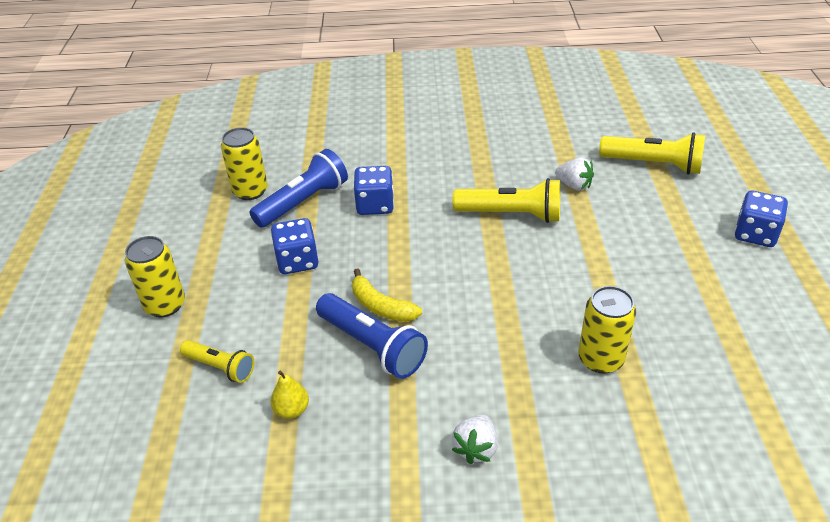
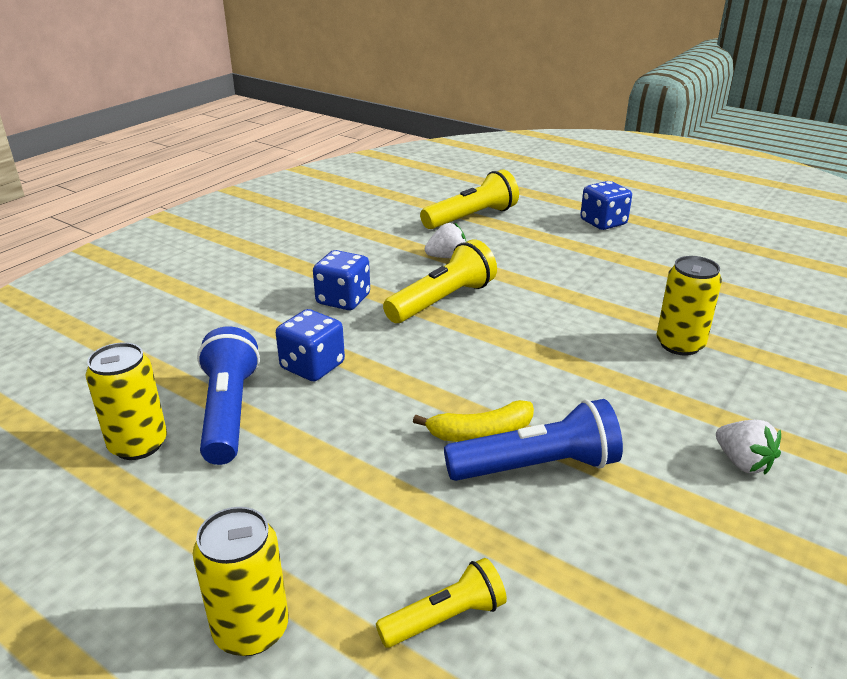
camera: 55 degrees left, 10 degrees down
(292, 410) = (584, 578): yellow pear -> none
(297, 261) = (328, 462): blue dice -> blue dice (343, 299)

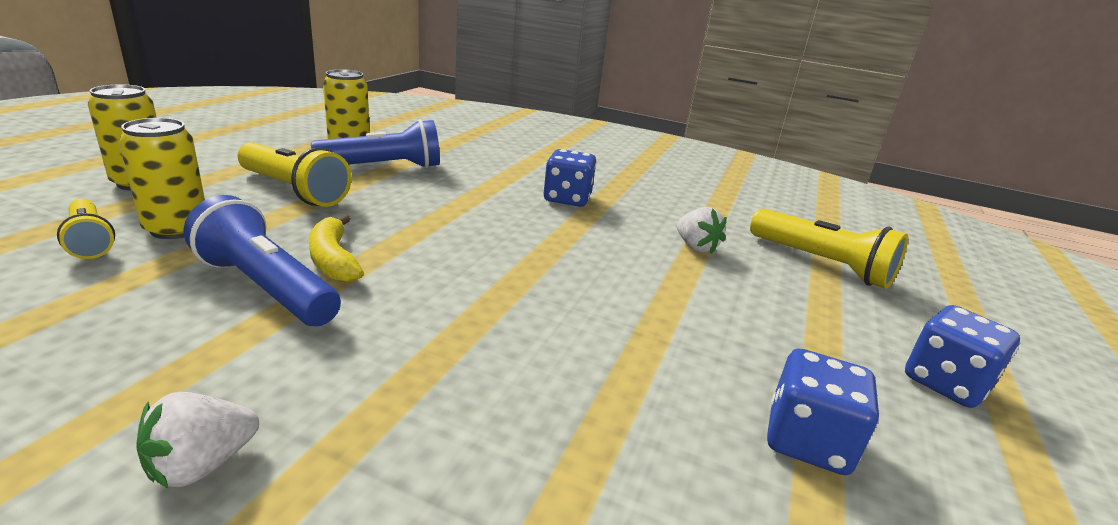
camera: 75 degrees right, 5 degrees down
(312, 366) = (449, 190): blue dice -> blue dice (807, 441)
(442, 301) = (589, 243): yellow flashlight -> yellow flashlight (294, 190)
(536, 466) = (266, 288): blue flashlight -> blue flashlight turned 150 degrees clockwise
(680, 344) = (546, 434): yellow can -> yellow can (176, 229)

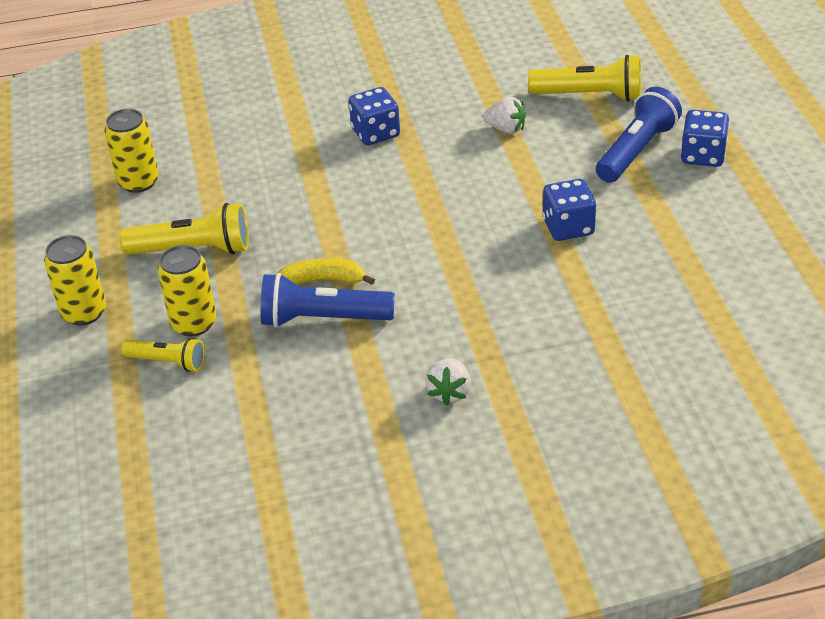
camera: 30 degrees left, 15 degrees up
(333, 260) = (322, 280): yellow banana -> yellow banana turned 150 degrees clockwise
(384, 167) = (204, 186): blue flashlight -> blue flashlight (636, 151)
(807, 441) = (662, 230): blue dice -> blue dice (568, 227)

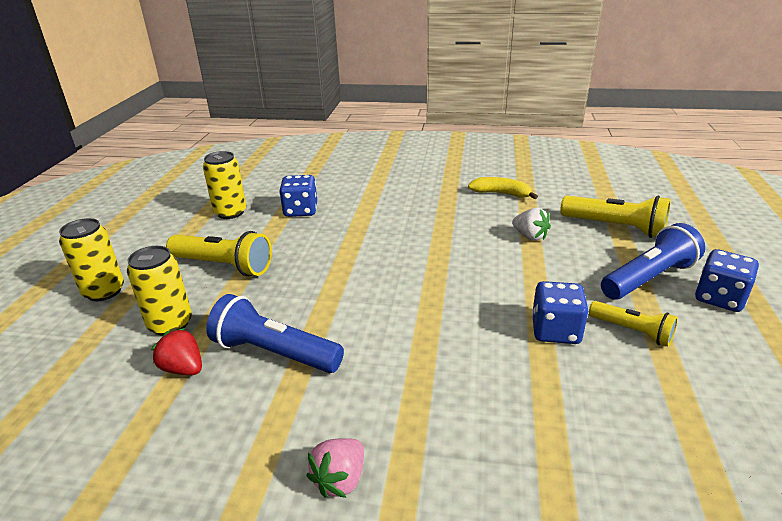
camera: 20 degrees right, 10 degrees down
(167, 362) = (118, 352): yellow flashlight -> yellow flashlight (632, 331)
(247, 357) = (183, 369): none -> red strawberry
(322, 280) = (301, 318): yellow banana -> yellow banana (501, 194)
(375, 133) = (421, 217): blue dice -> blue dice (301, 210)
(449, 392) = (340, 480): white strawberry -> pink strawberry

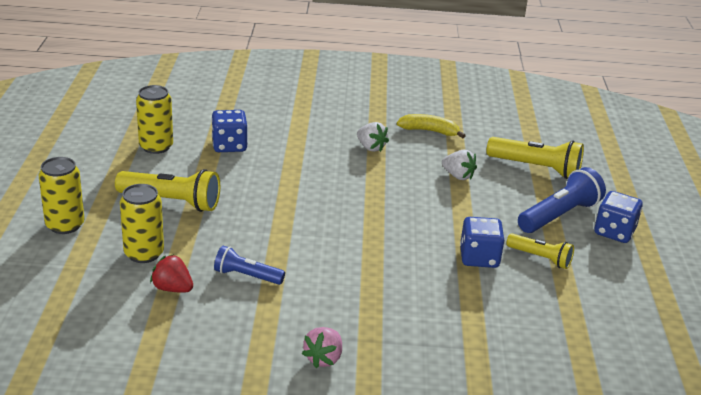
camera: 10 degrees left, 0 degrees up
(275, 353) = (247, 276): blue flashlight -> blue flashlight, size x0.61
(440, 210) = (371, 147): none -> white strawberry

